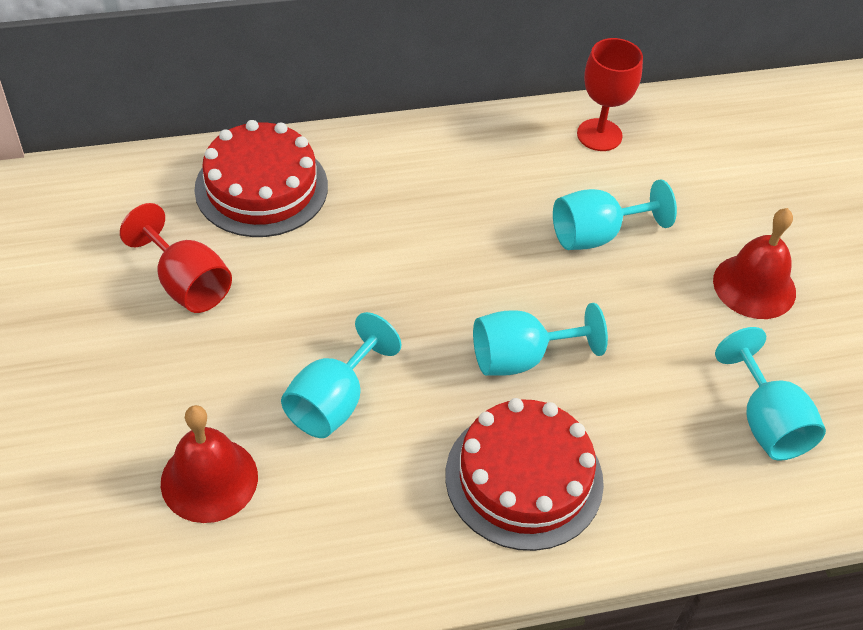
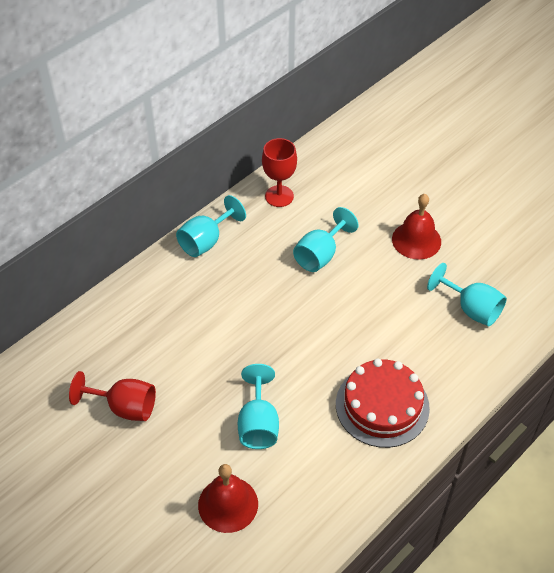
camera: 30 degrees left, 0 degrees up
(261, 187) = (119, 327): red cake -> none
(520, 358) = (333, 344): turquoise goblet -> turquoise goblet (206, 241)

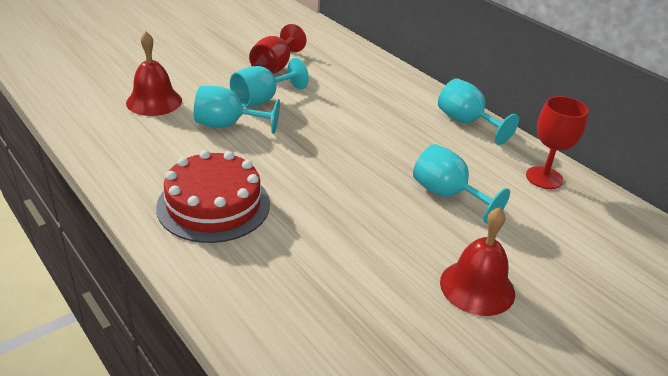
camera: 95 degrees right, 15 degrees down
(471, 309) = (340, 319): turquoise goblet -> turquoise goblet (262, 100)

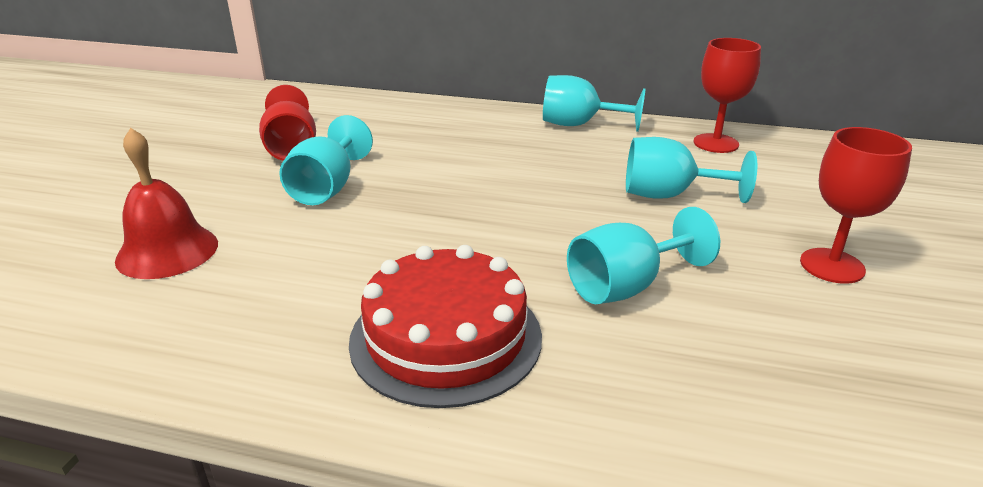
camera: 35 degrees left, 5 degrees down
(227, 125) = (323, 235): turquoise goblet -> turquoise goblet (625, 287)
(477, 287) = (832, 266): red bell -> red goblet

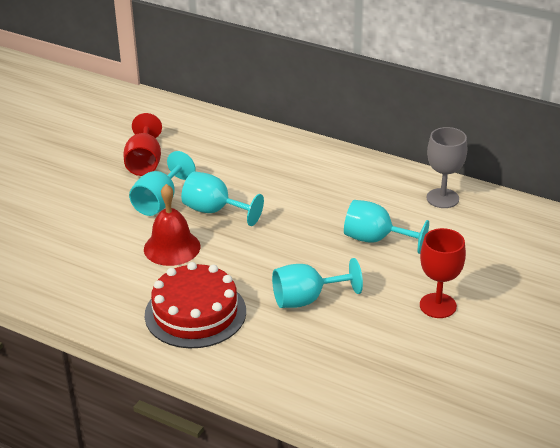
camera: 15 degrees right, 5 degrees up
(167, 251) = (60, 236): red bell -> red bell (172, 247)
(578, 125) = (353, 166): turquoise goblet -> turquoise goblet (214, 211)
(716, 143) = (442, 198): red goblet -> grey goblet

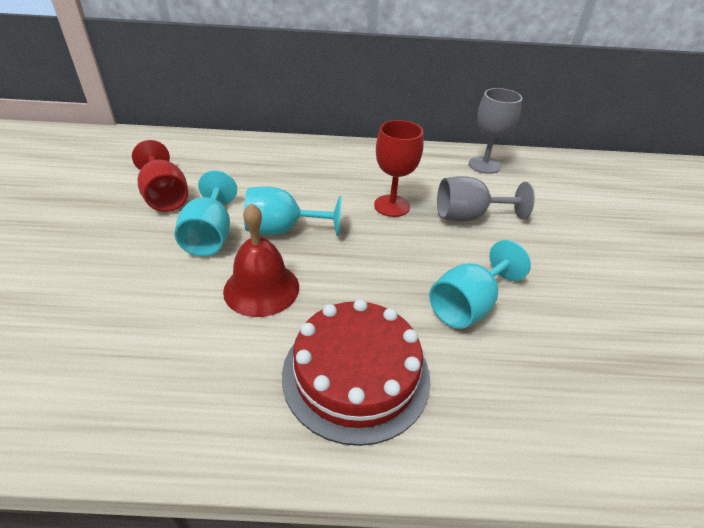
camera: 30 degrees left, 5 degrees up
(375, 239) = (468, 216): turquoise goblet -> grey goblet
(438, 305) = (593, 268): red goblet -> red goblet (392, 206)

